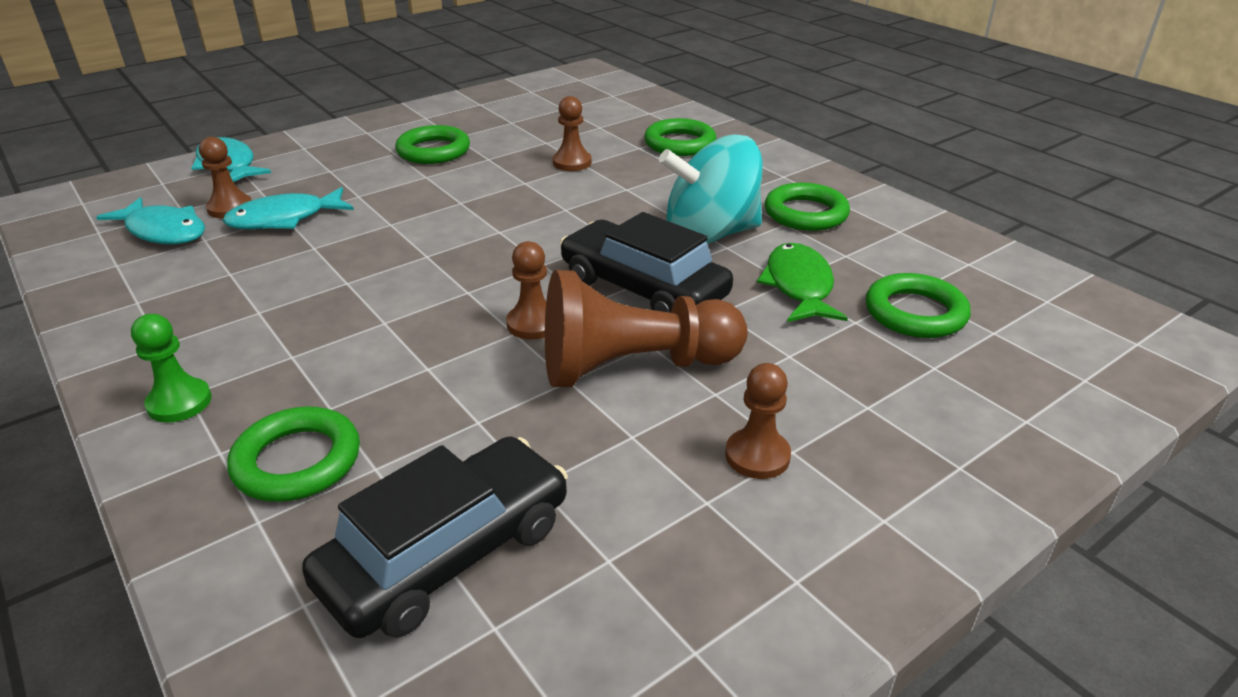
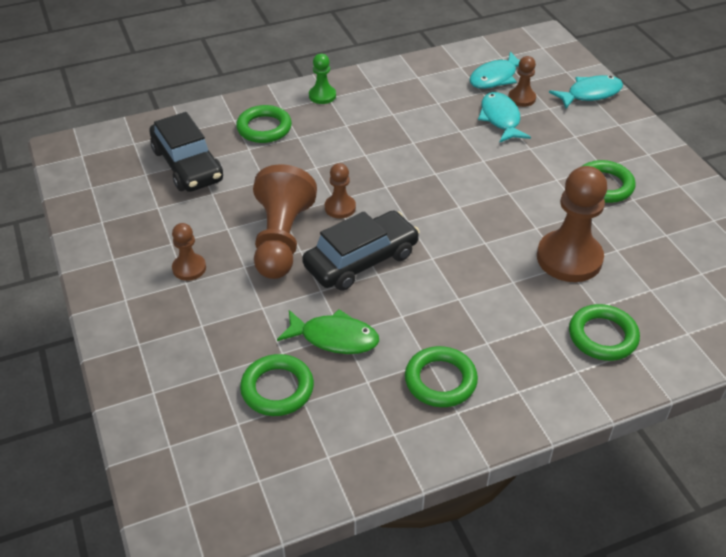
camera: 105 degrees right, 10 degrees up
(572, 162) = (569, 258): brown pawn -> brown pawn, size x1.96
(710, 234) = (422, 311): turquoise spinning top -> none

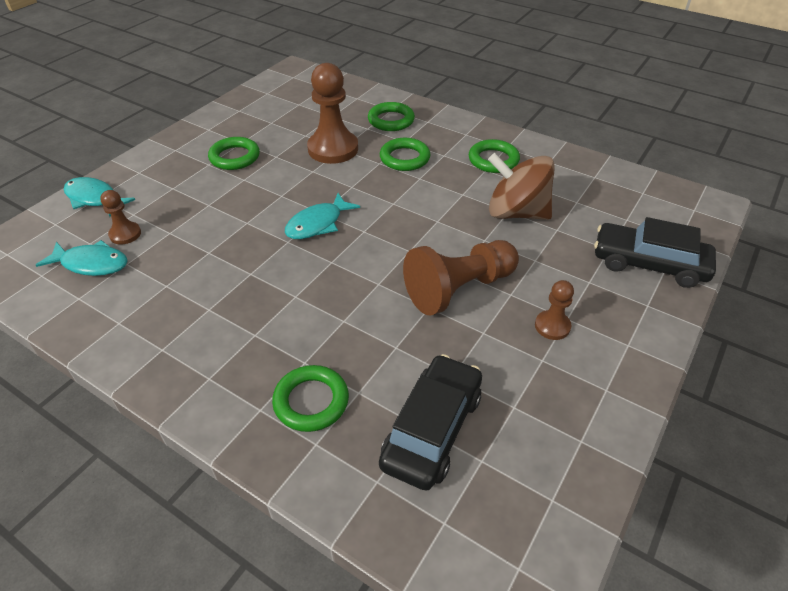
camera: 125 degrees left, 0 degrees up
(277, 389) = (584, 216): green ring -> green ring (404, 158)
(322, 96) = (209, 385): green pawn -> none
(334, 338) = (516, 213): green fish -> brown spinning top
(340, 207) = (385, 275): brown pawn -> none
(361, 260) = (433, 234): black car -> black car (649, 264)
(500, 119) = (171, 235): turquoise fish -> turquoise fish (318, 224)

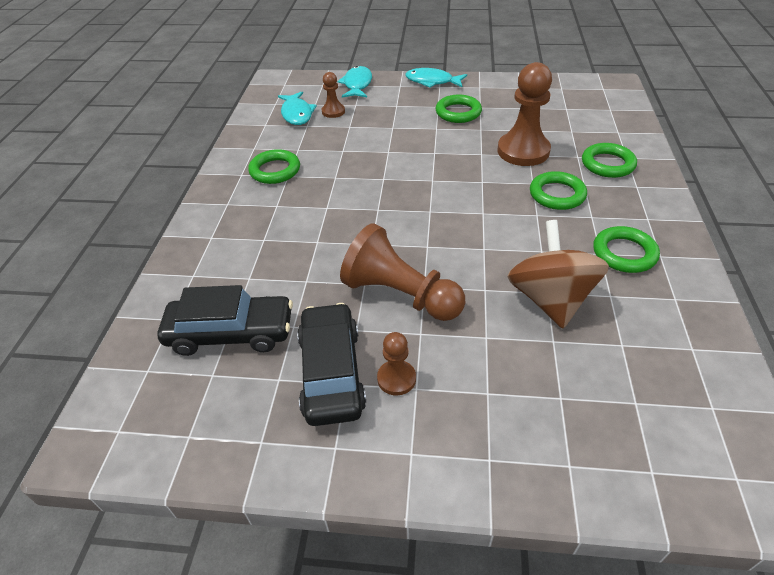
camera: 65 degrees right, 0 degrees up
(311, 401) = (228, 258): green ring -> green ring (275, 170)
(318, 224) = (416, 184): turquoise fish -> turquoise fish (432, 81)
(649, 264) = (566, 445): black car -> black car (331, 372)

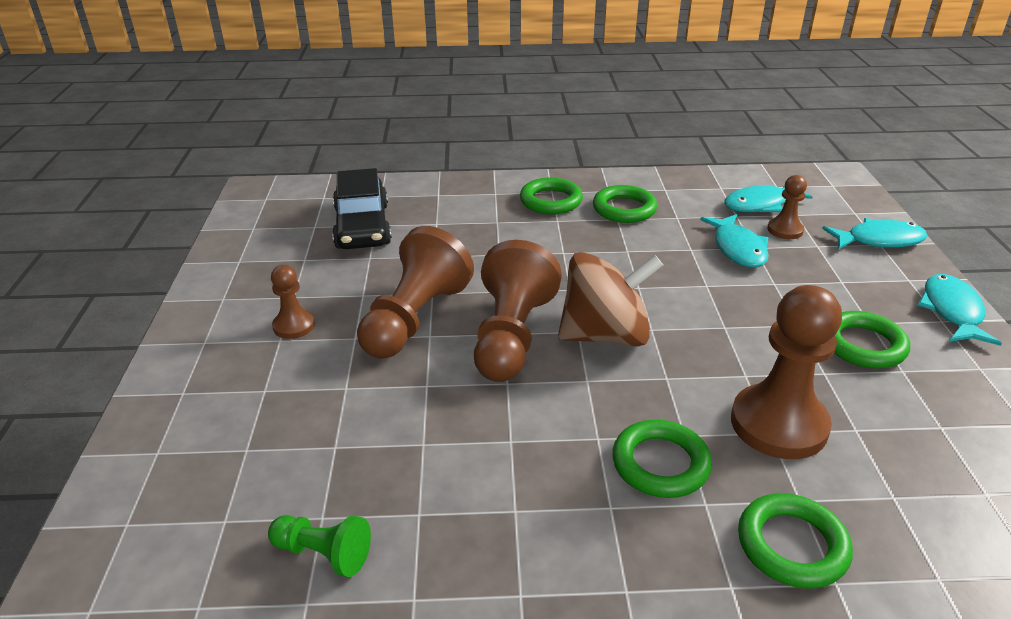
camera: 80 degrees right, 10 degrees down
(331, 372) = (308, 286): black car -> none
(349, 132) = (738, 249): none -> turquoise fish
(432, 242) = (511, 336): none -> brown pawn
(550, 299) = (409, 446): brown spinning top -> brown spinning top (605, 335)
(624, 253) = (518, 541): green ring -> green ring (551, 201)
(653, 342) = (323, 554): none -> green pawn

